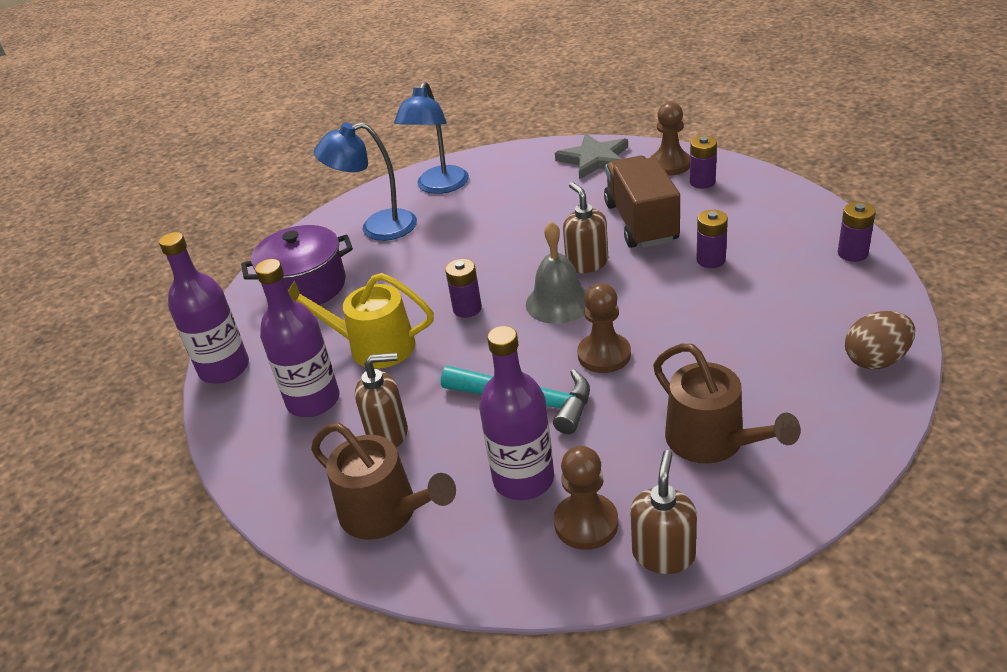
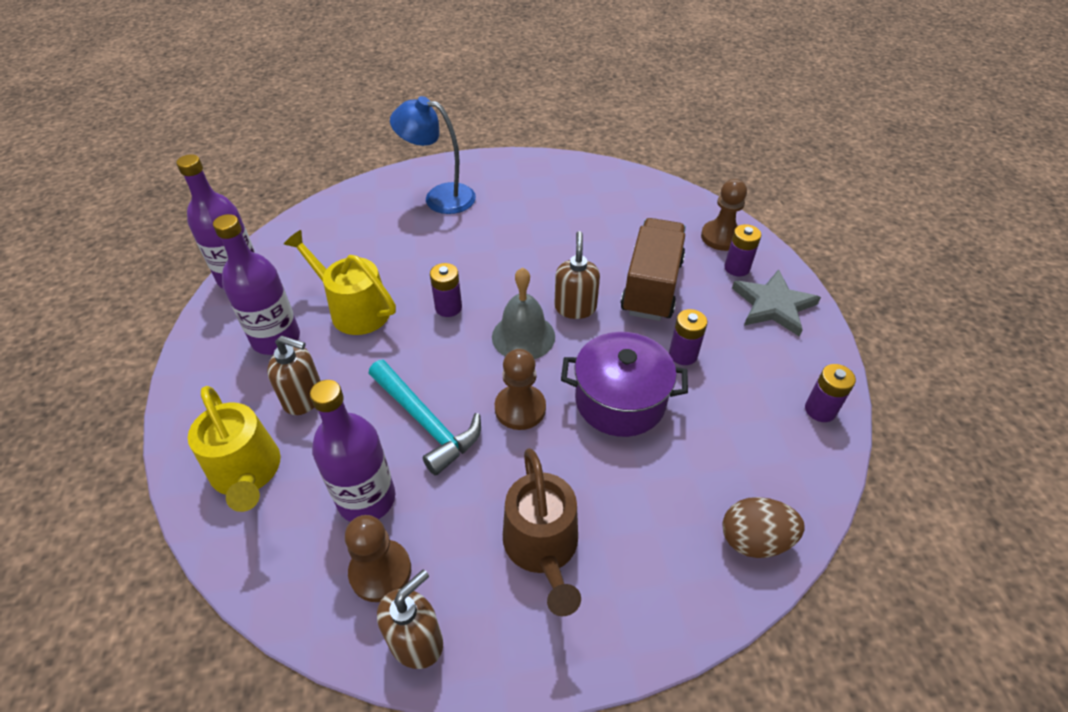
camera: 20 degrees right, 10 degrees up
(306, 287) = (349, 229): purple pot -> purple pot (620, 401)
(385, 512) = (247, 472): brown watering can -> yellow watering can
(439, 187) = (515, 177): blue lamp -> none
(594, 159) = (660, 204): grey star -> grey star (773, 305)

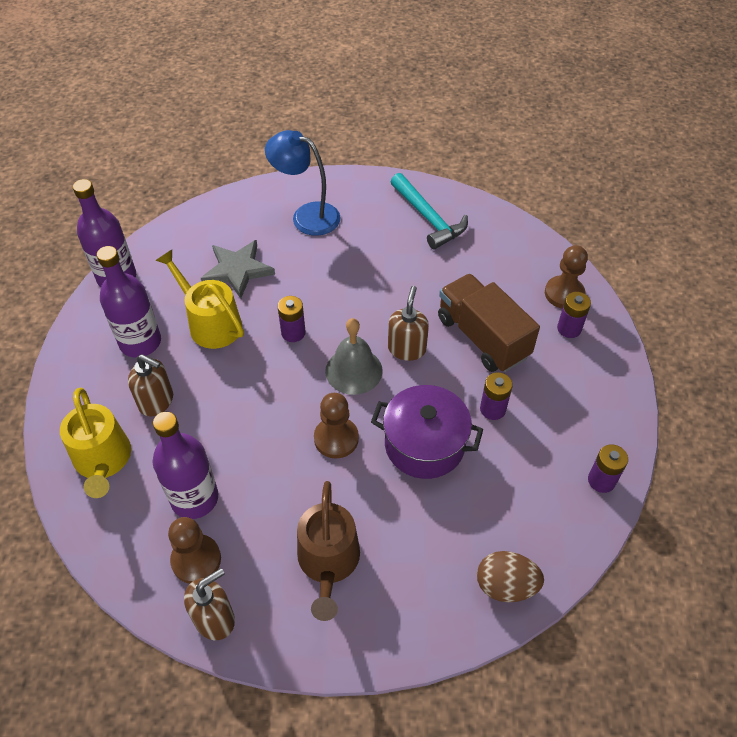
camera: 10 degrees right, 5 degrees up
(426, 422) = (254, 438): turquoise hammer -> turquoise hammer (428, 218)
(651, 287) = (482, 337): brown truck -> brown truck turned 60 degrees counterclockwise
(773, 305) = (591, 372): grey star -> grey star (237, 270)

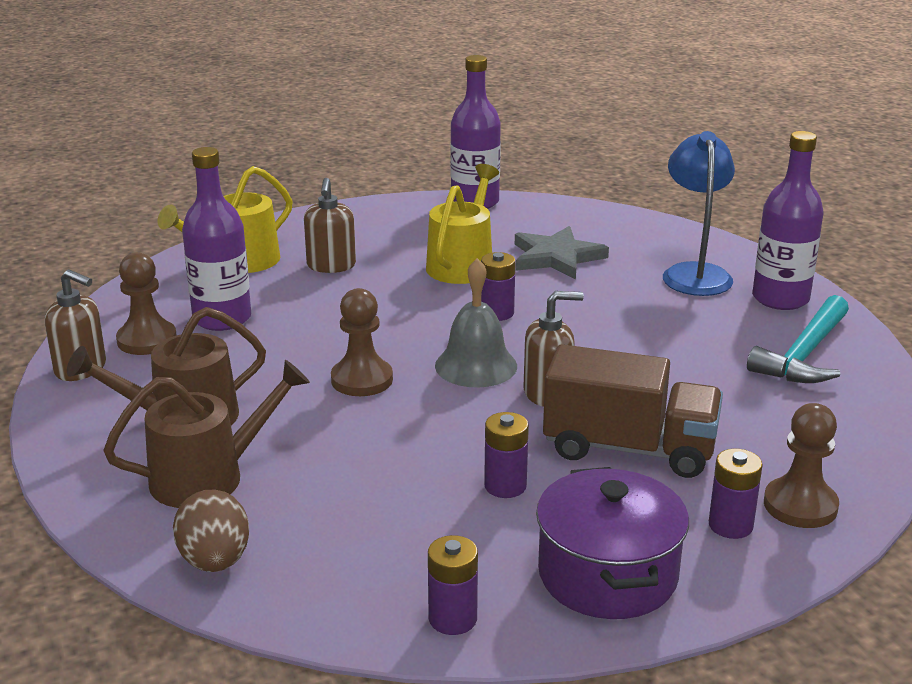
camera: 65 degrees right, 25 degrees down
(140, 342) = (400, 237): purple bottle -> purple bottle (780, 299)
(411, 565) = (208, 477): none -> brown watering can
(424, 445) = (400, 444): purple pot -> purple pot (607, 575)
(482, 337) = (629, 449): brown truck -> brown truck turned 75 degrees clockwise

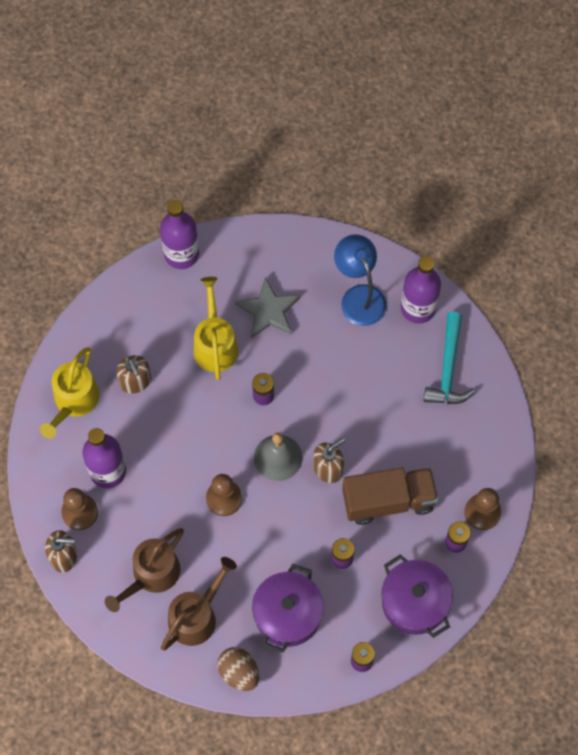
camera: 25 degrees left, 40 degrees up
(360, 520) = (287, 614): none -> purple pot

